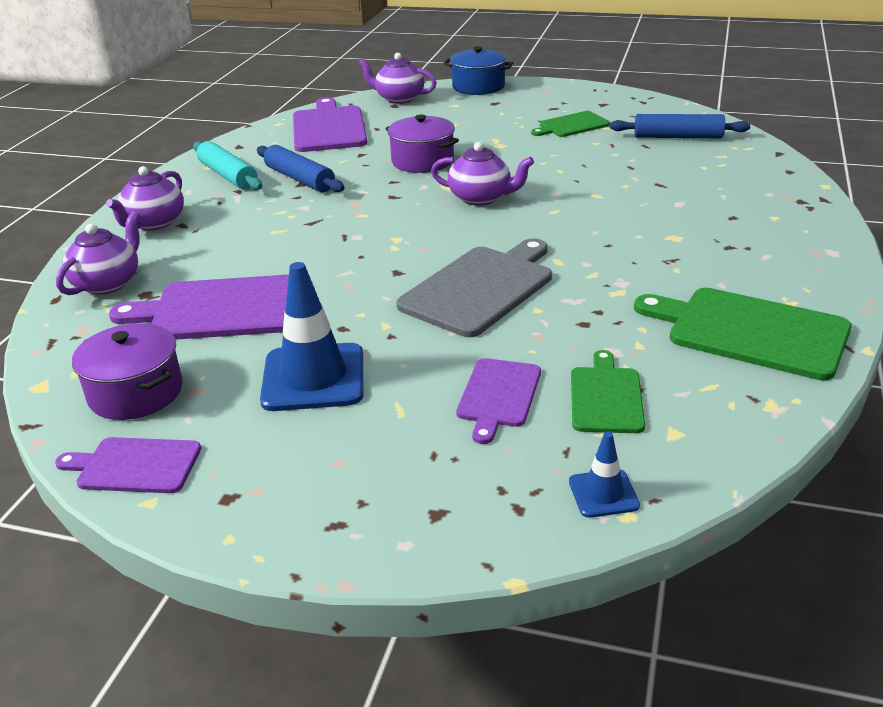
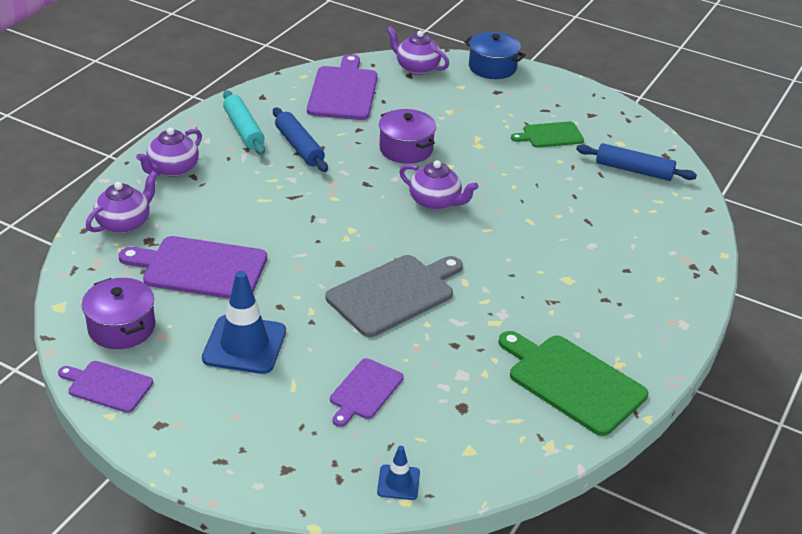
camera: 10 degrees right, 5 degrees up
(606, 397) = (438, 410): green cutting board -> none

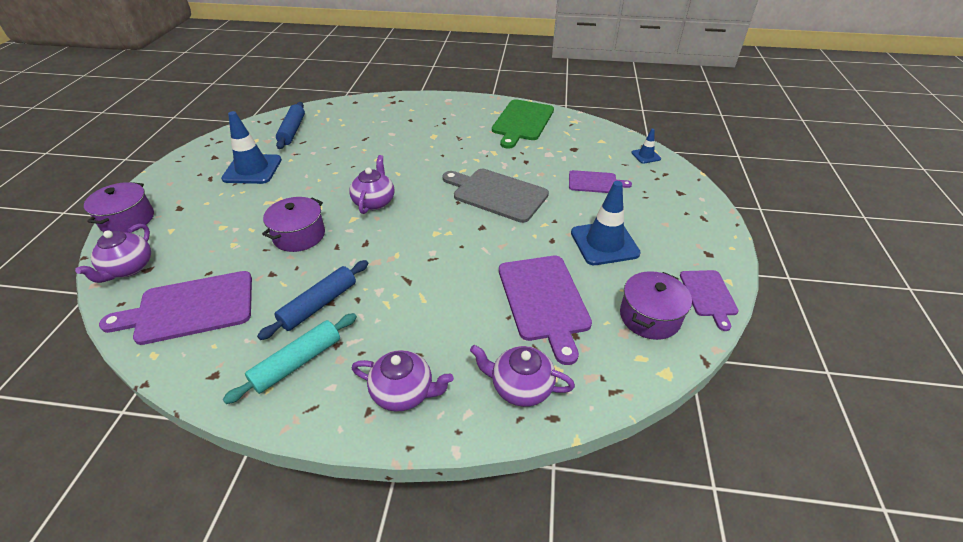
camera: 110 degrees left, 5 degrees up
(492, 67) = (127, 220): blue pot -> purple pot
(550, 135) = (252, 169): green cutting board -> blue traffic cone

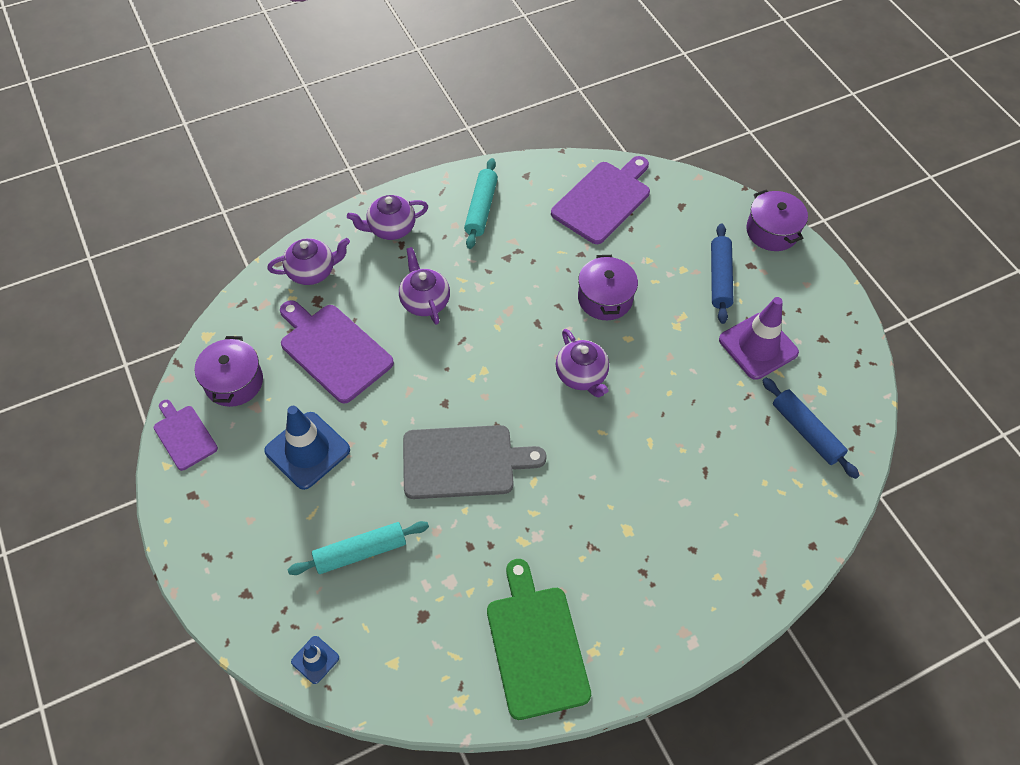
camera: 145 degrees right, 15 degrees up
(129, 268) = (696, 199): purple teapot -> purple teapot (424, 301)
(252, 169) = (758, 346): blue traffic cone -> purple traffic cone
(319, 304) = (513, 251): blue rolling pin -> blue rolling pin (720, 278)
(595, 182) = (360, 552): purple cutting board -> turquoise rolling pin

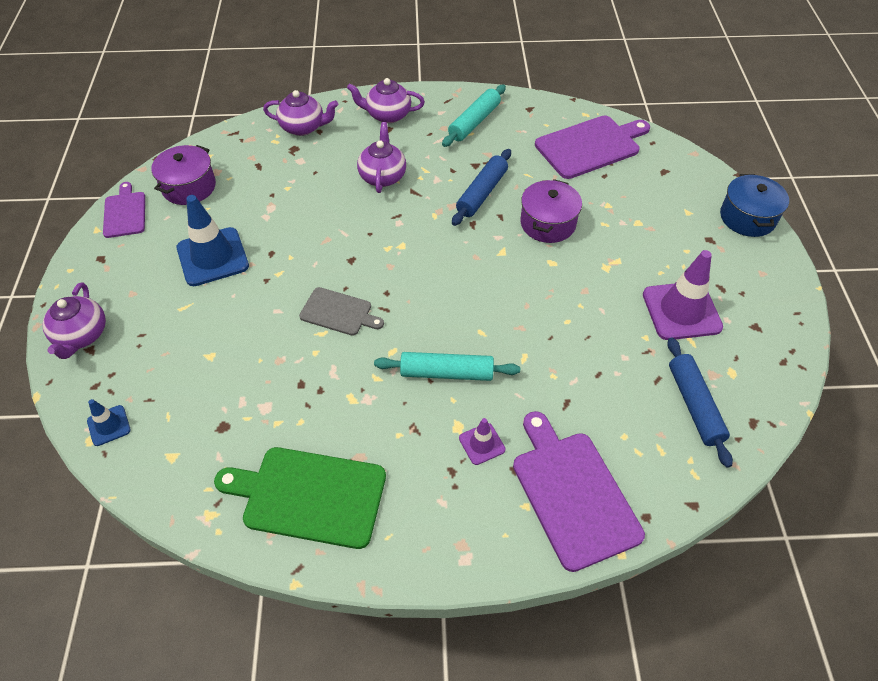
camera: 25 degrees right, 5 degrees down
(333, 350) = (283, 189): purple cutting board -> purple cutting board (573, 493)
(360, 552) = (204, 352): turquoise rolling pin -> turquoise rolling pin (446, 373)
(464, 462) = (339, 312): grey cutting board -> grey cutting board, size x0.58
(536, 645) = (309, 495): green cutting board -> green cutting board turned 90 degrees counterclockwise
(581, 375) = (489, 279): purple teapot -> purple teapot (81, 336)
(655, 537) = (482, 444): none -> purple traffic cone
(720, 278) = (672, 241): blue rolling pin -> blue rolling pin (482, 193)
(772, 231) = (747, 217): purple pot -> blue pot

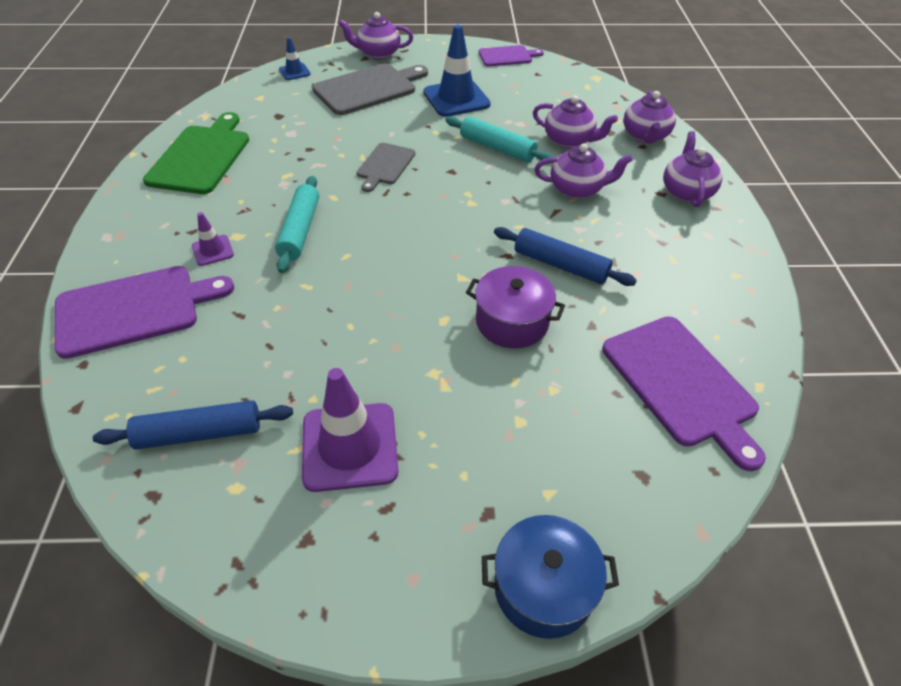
camera: 90 degrees right, 5 degrees down
(173, 339) = (368, 88): none -> grey cutting board
(189, 187) = (543, 81): purple pot -> none
(305, 175) = (569, 140): none -> purple teapot
(474, 122) = (697, 263): turquoise rolling pin -> turquoise rolling pin (497, 148)

